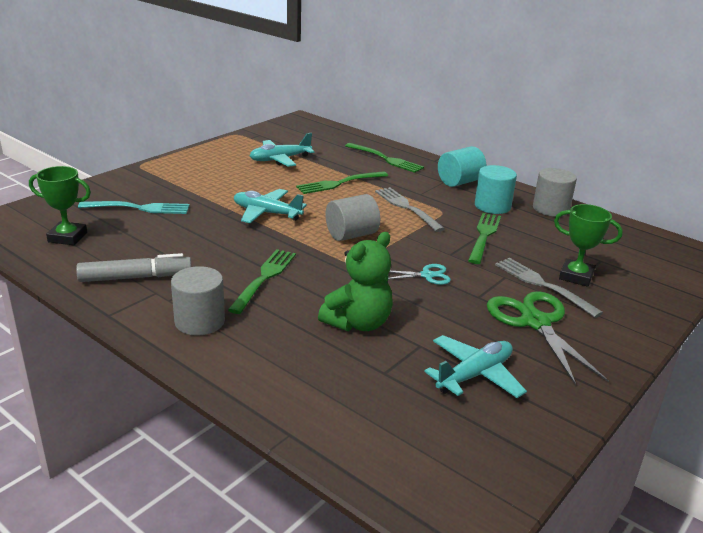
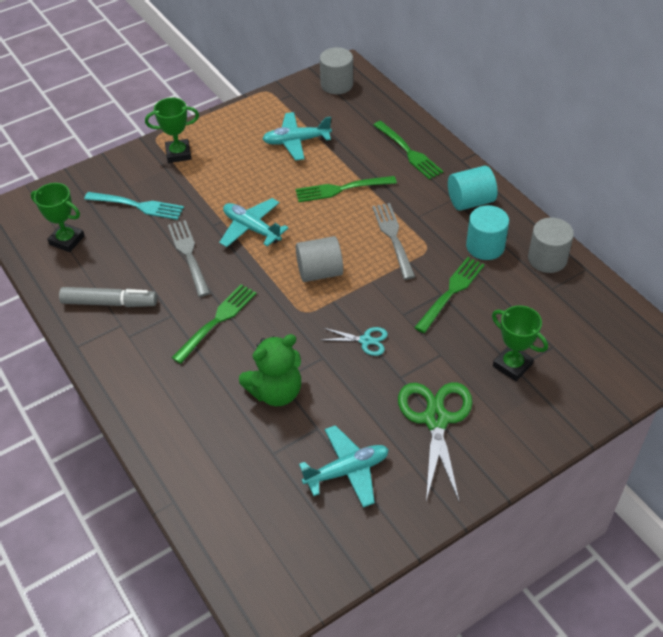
camera: 20 degrees right, 20 degrees up
(167, 173) = (178, 154): none -> green trophy
(200, 321) = (145, 366): grey cylinder -> grey cylinder (336, 84)
(543, 285) = (472, 372): grey fork -> grey fork (189, 255)

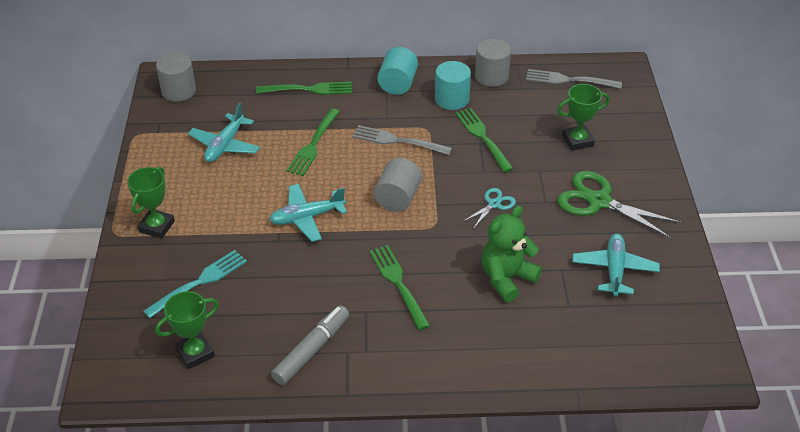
camera: 60 degrees left, 5 degrees down
(189, 255) = (302, 271): grey fork -> grey fork (570, 80)
(276, 392) = (507, 278): green teddy bear -> green teddy bear turned 135 degrees counterclockwise

